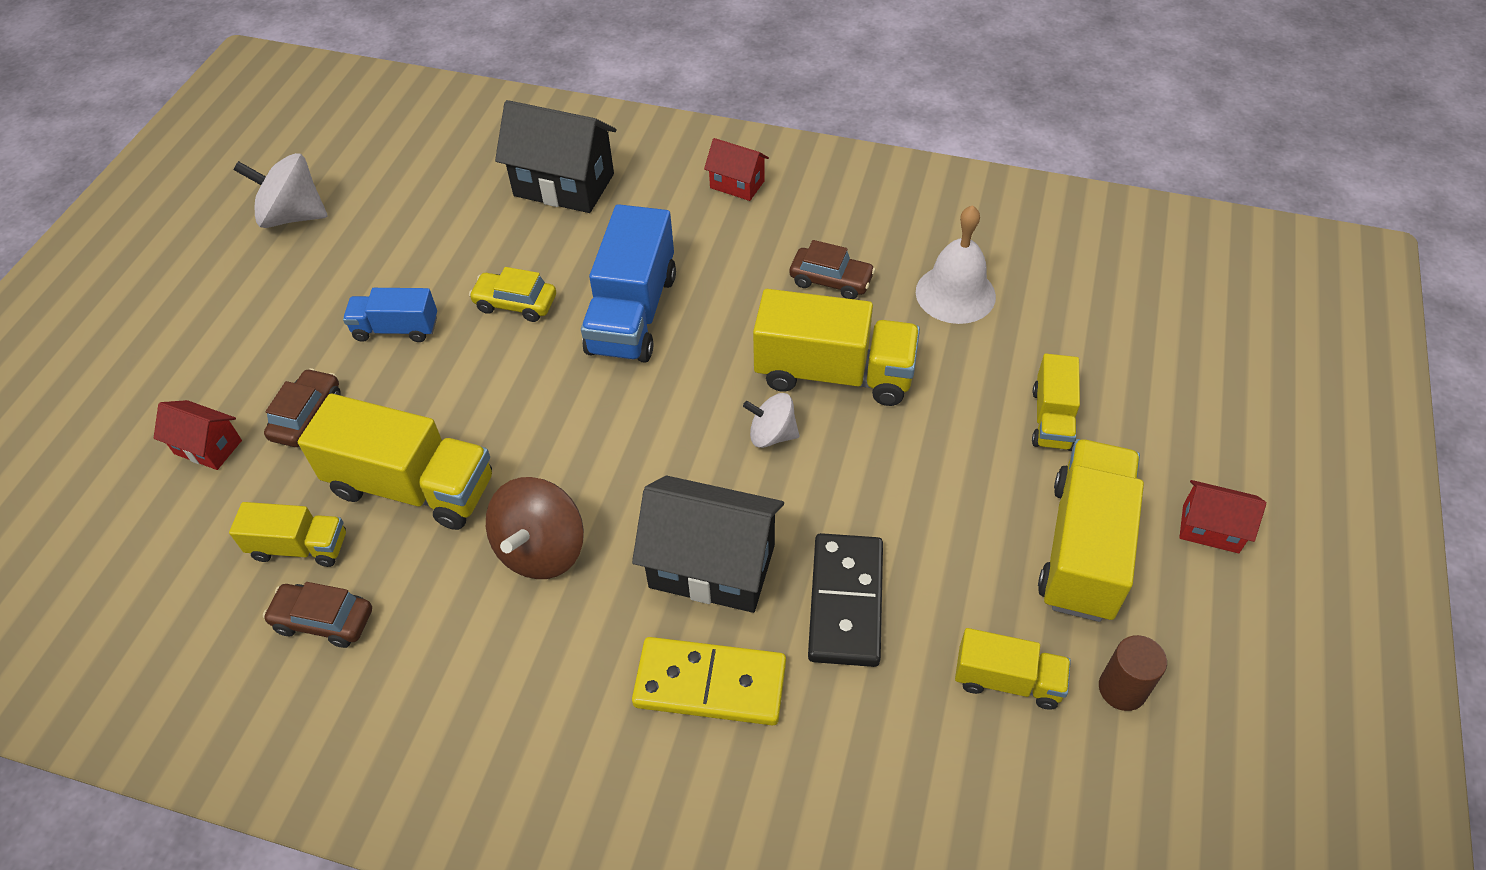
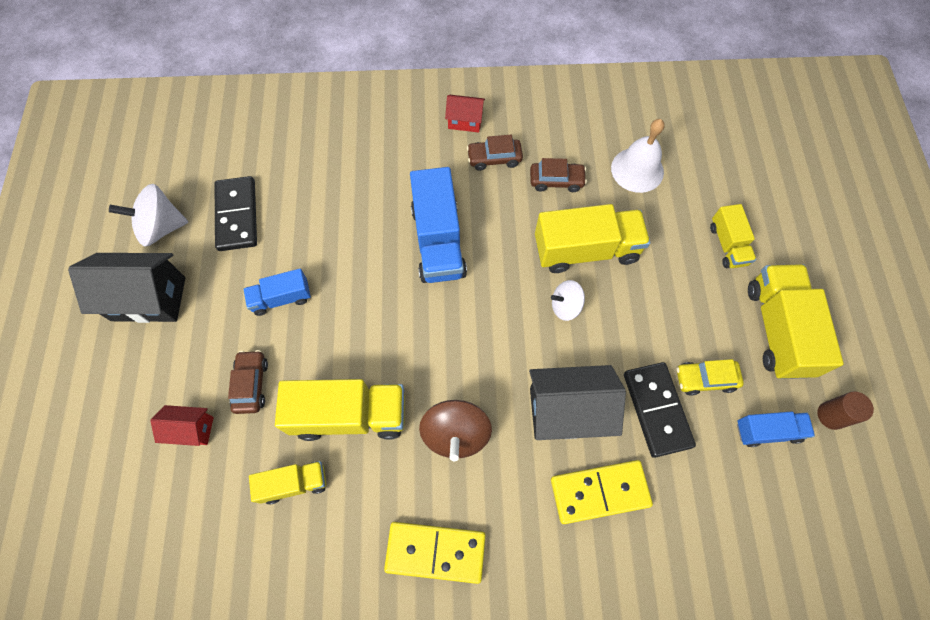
camera: 20 degrees left, 15 degrees up
(324, 620) = (336, 531): brown car -> brown car (494, 158)
(390, 224) = (237, 215): none -> black domino
(440, 688) = (435, 552): none -> yellow domino
(515, 303) = (356, 255): yellow car -> yellow car (705, 379)
(564, 185) = (347, 151): black house -> black house (148, 298)
(1007, 680) = (767, 431): yellow truck -> blue truck
(1210, 529) = (842, 294): red house -> none

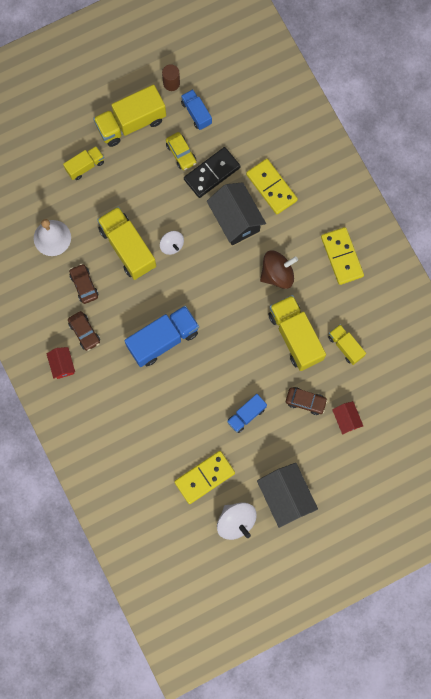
camera: 115 degrees left, 10 degrees up
(237, 215) = (204, 477): black domino -> yellow domino
(251, 384) = (305, 401): brown car -> brown car turned 135 degrees counterclockwise
(281, 298) = (246, 415): blue truck -> blue truck turned 90 degrees clockwise

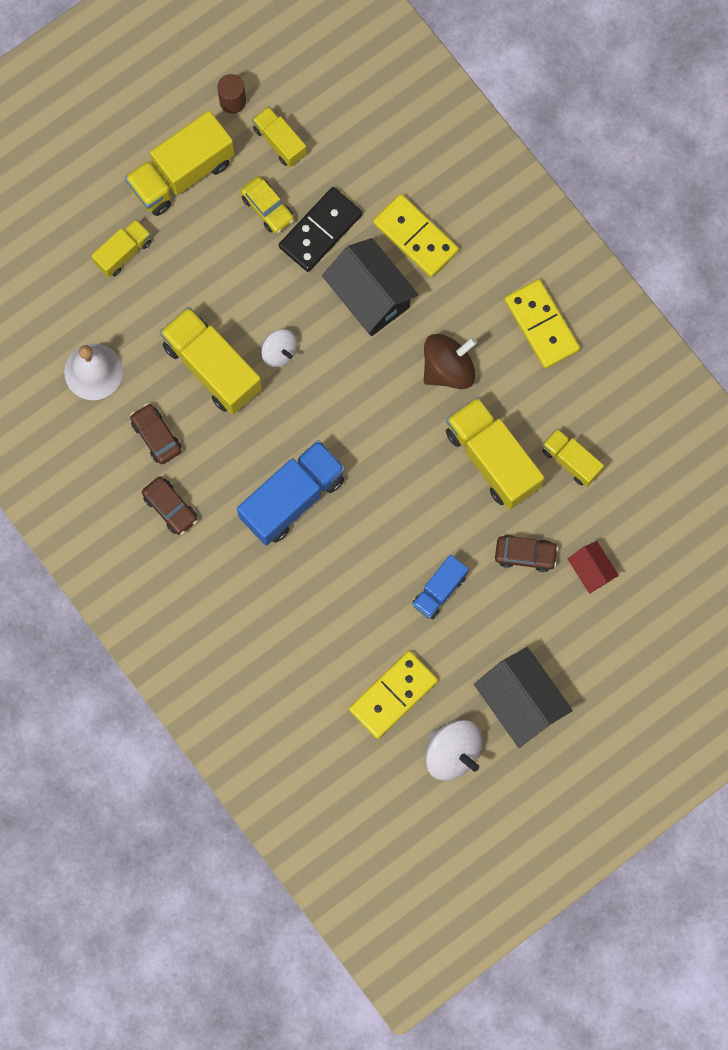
camera: 10 degrees left, 0 degrees up
(62, 365) = (146, 563): red house -> none
(196, 113) = (279, 141): blue truck -> yellow truck

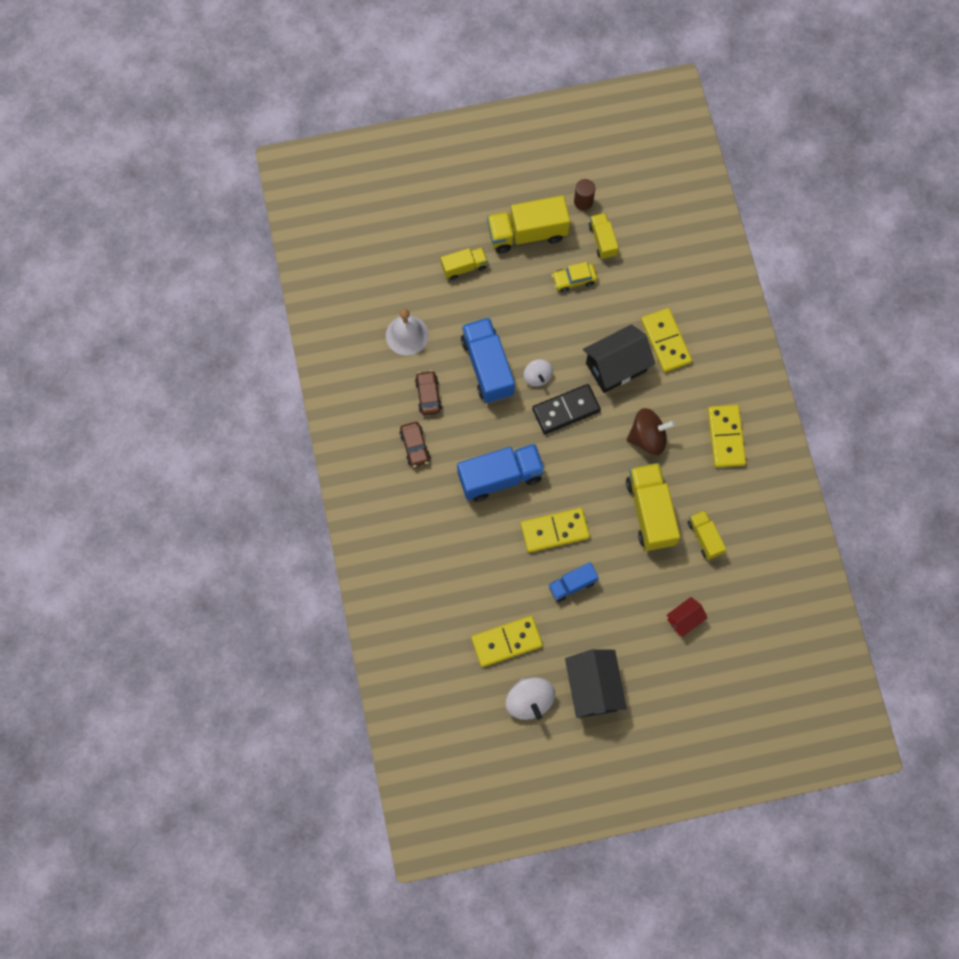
camera: 25 degrees right, 5 degrees down
(212, 367) = (487, 367): yellow truck -> blue truck
(267, 208) = (574, 279): yellow car -> yellow car turned 90 degrees clockwise
(320, 230) = (602, 309): black domino -> black domino (566, 410)
(370, 296) = (616, 367): black house -> black house turned 75 degrees clockwise
(388, 534) = (554, 531): none -> yellow domino
(525, 554) = (643, 587): brown car -> none
(591, 571) = (684, 619): red house -> red house turned 60 degrees clockwise

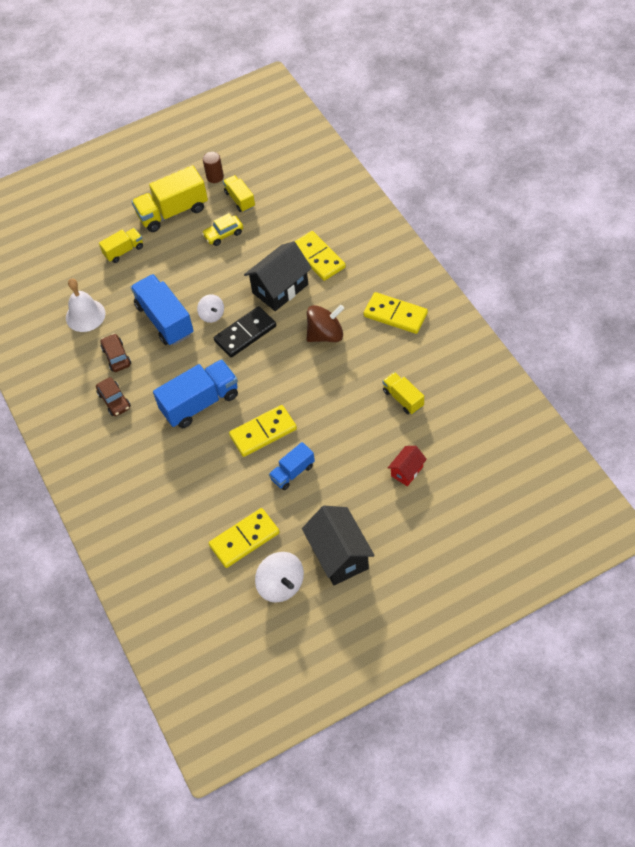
camera: 10 degrees left, 15 degrees down
(650, 512) = (346, 392): yellow truck -> none
(726, 437) = (395, 315): yellow domino -> yellow domino turned 45 degrees counterclockwise

